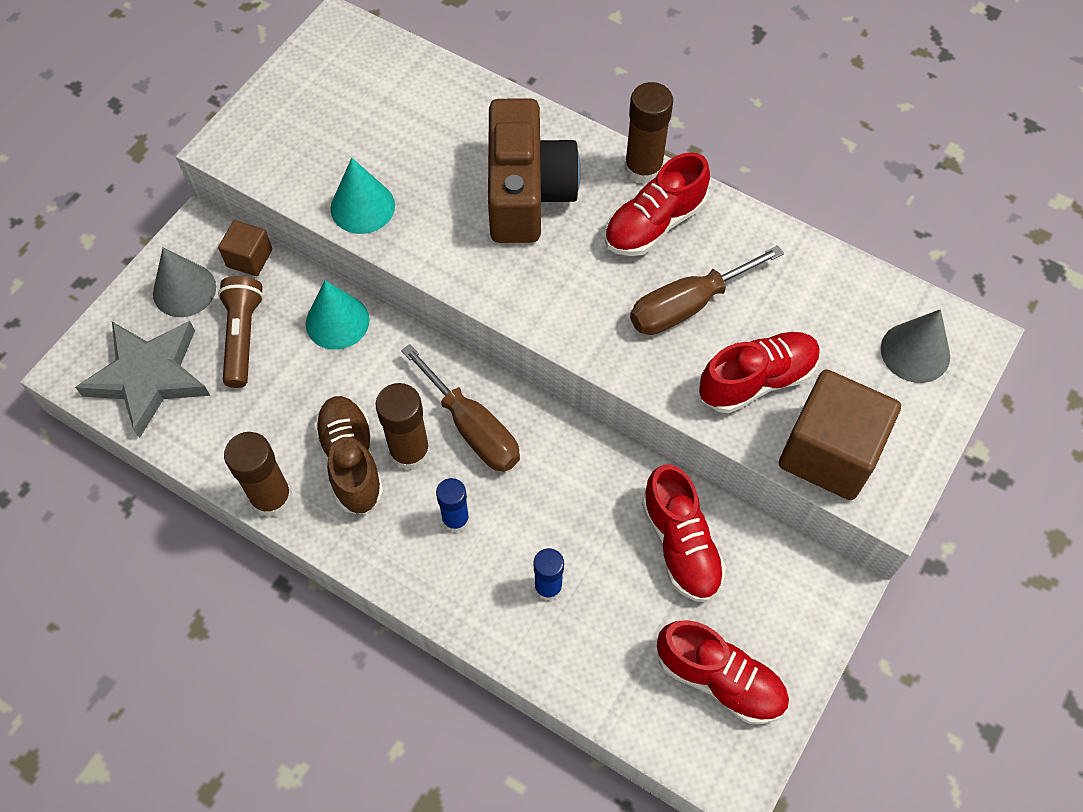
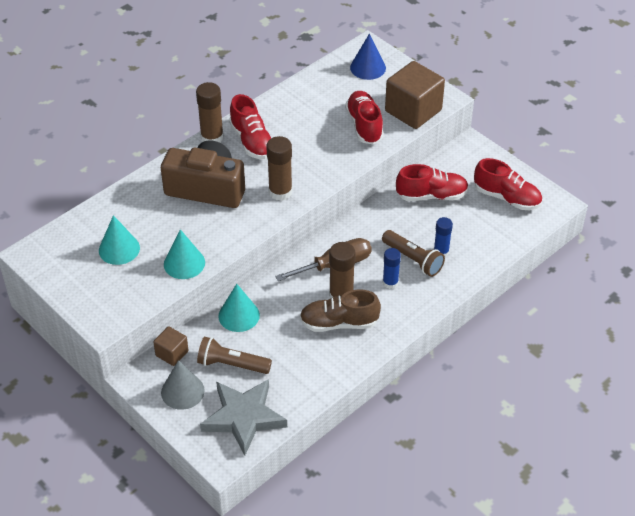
camera: 75 degrees left, 15 degrees down
(271, 498) = (351, 364): brown glue stick -> brown glue stick (280, 192)
(371, 121) = (119, 249): none -> turquoise cone
(518, 544) = (413, 259): none -> brown flashlight
(687, 305) = (310, 140): brown screwdriver -> none
(719, 679) = (507, 198): red shoe -> red shoe turned 75 degrees clockwise
(915, 352) = (368, 67): grey cone -> blue cone

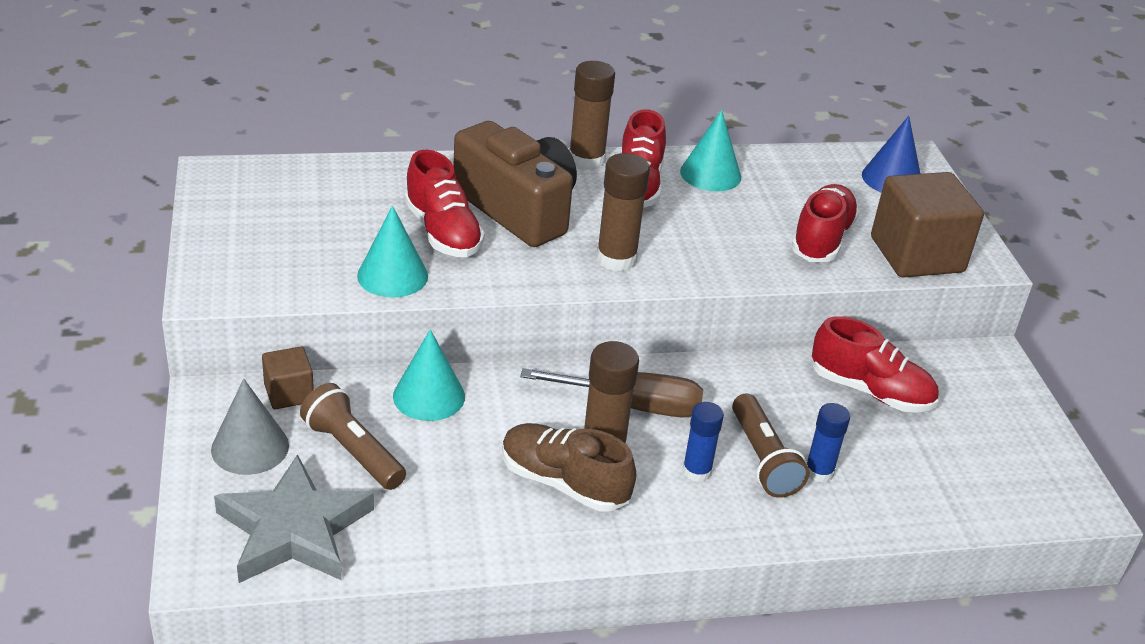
camera: 30 degrees right, 10 degrees down
(119, 249) = (328, 220): turquoise cone -> turquoise cone (710, 174)
(507, 198) = (998, 453): red shoe -> red shoe (443, 232)

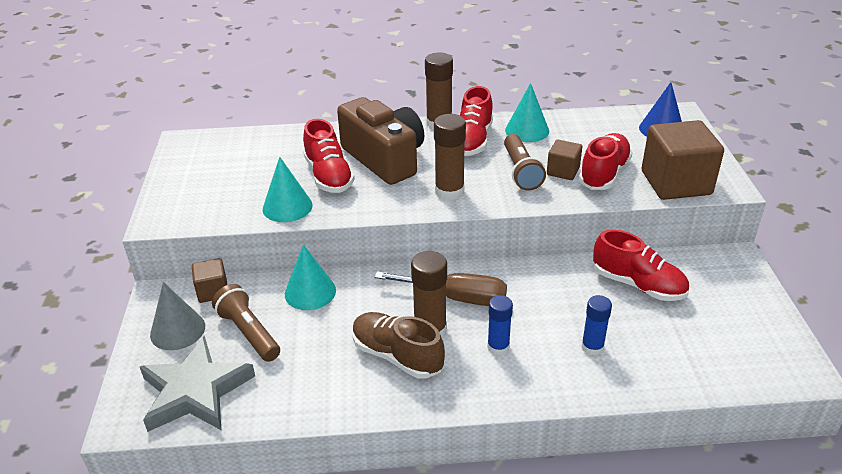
camera: 10 degrees right, 0 degrees up
(763, 459) = (550, 337): brown flashlight -> brown flashlight (521, 171)
(766, 234) = (563, 171): none -> brown cube

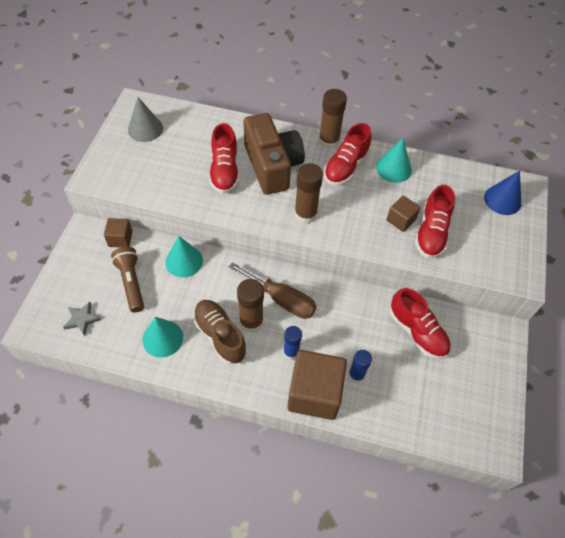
camera: 15 degrees right, 20 degrees up
(177, 330) = (87, 265): grey cone -> grey cone (145, 129)
(195, 391) = (82, 319): grey star -> grey star, size x0.46
(287, 207) = (184, 192): turquoise cone -> turquoise cone (162, 338)
(521, 171) = (368, 210): brown flashlight -> none
(604, 174) = (431, 233): red shoe -> red shoe turned 150 degrees clockwise
(676, 183) = (483, 260): brown cube -> brown cube (314, 393)

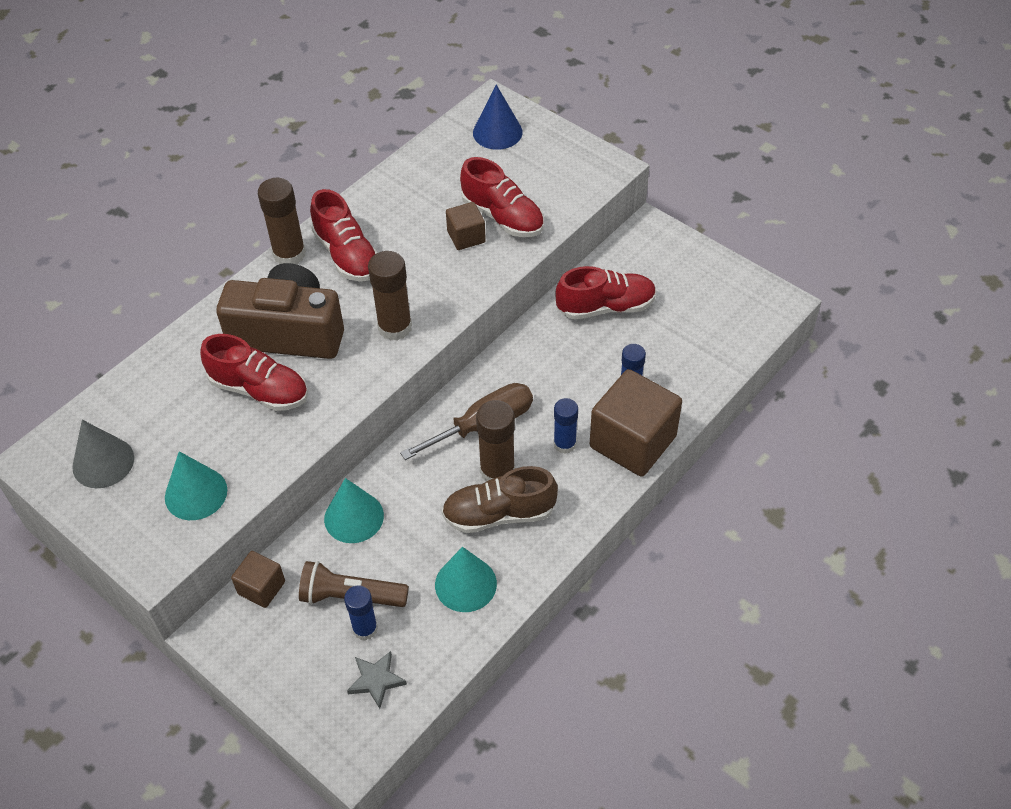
camera: 60 degrees left, 5 degrees down
(113, 299) = (365, 629): none -> blue glue stick
(393, 168) = (383, 208): turquoise cone -> turquoise cone (196, 493)

